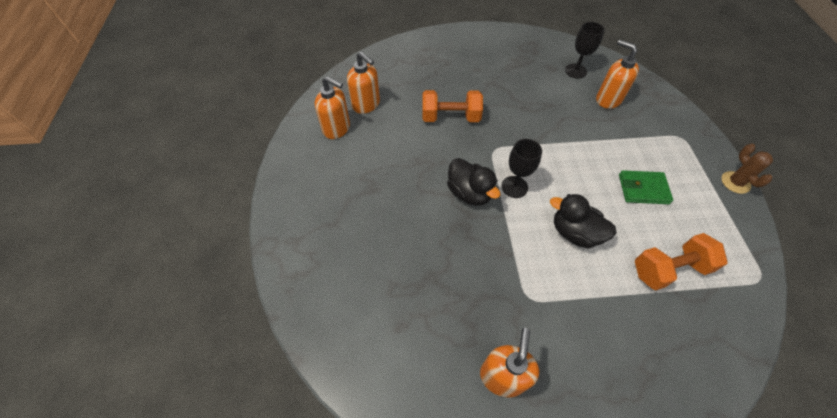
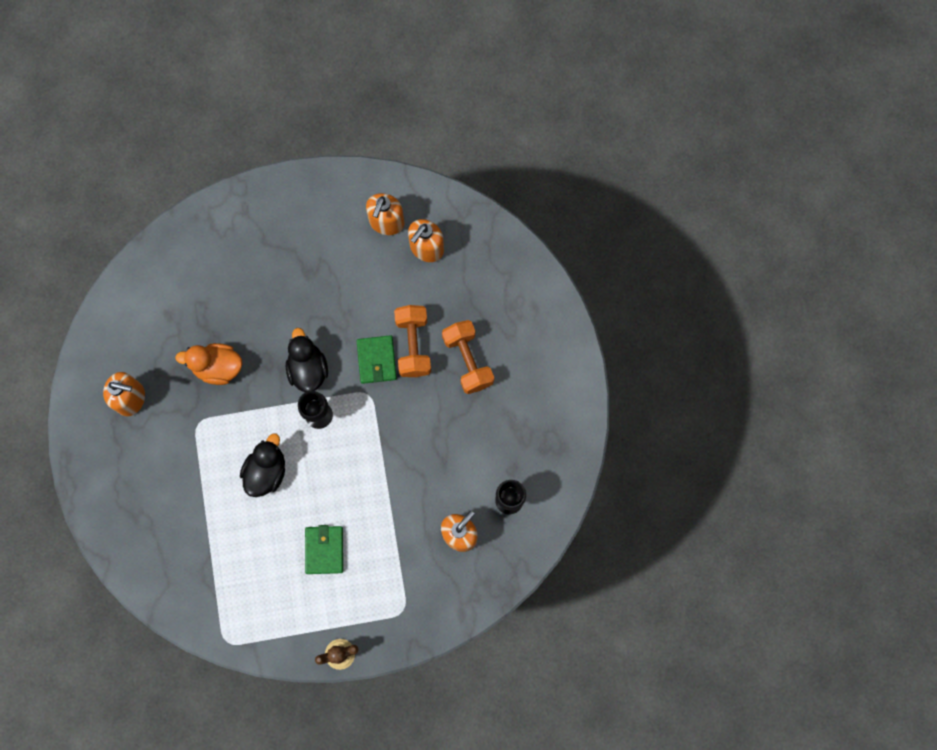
camera: 85 degrees right, 20 degrees up
(463, 142) = (376, 360): none -> green wallet
(465, 274) = (217, 367): none -> orange duck
(469, 193) = (308, 369): black duck -> black duck turned 120 degrees clockwise
(669, 269) = (232, 555): orange dumbbell -> orange dumbbell (468, 361)

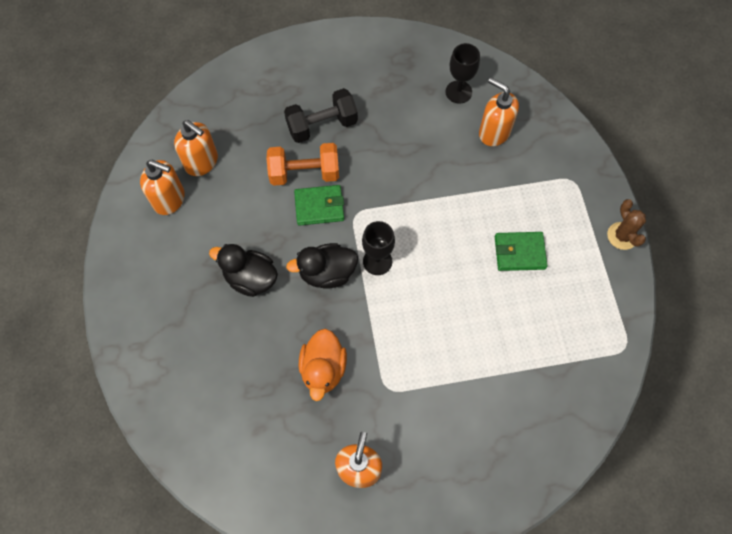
camera: 90 degrees left, 10 degrees down
(266, 471) = (440, 312): black duck -> black duck (250, 278)
(468, 361) = (322, 125): orange dumbbell -> black dumbbell

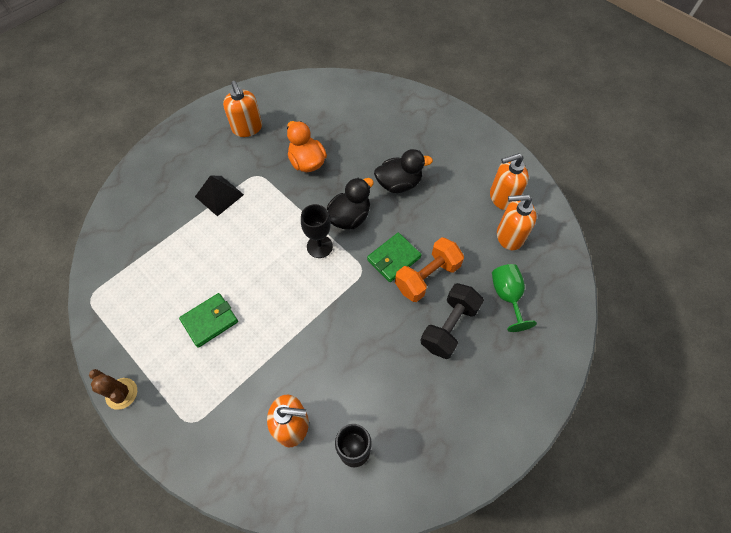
camera: 145 degrees right, 5 degrees down
(254, 118) = (507, 296): none -> green goblet
(443, 388) = (219, 195): none -> black pyramid

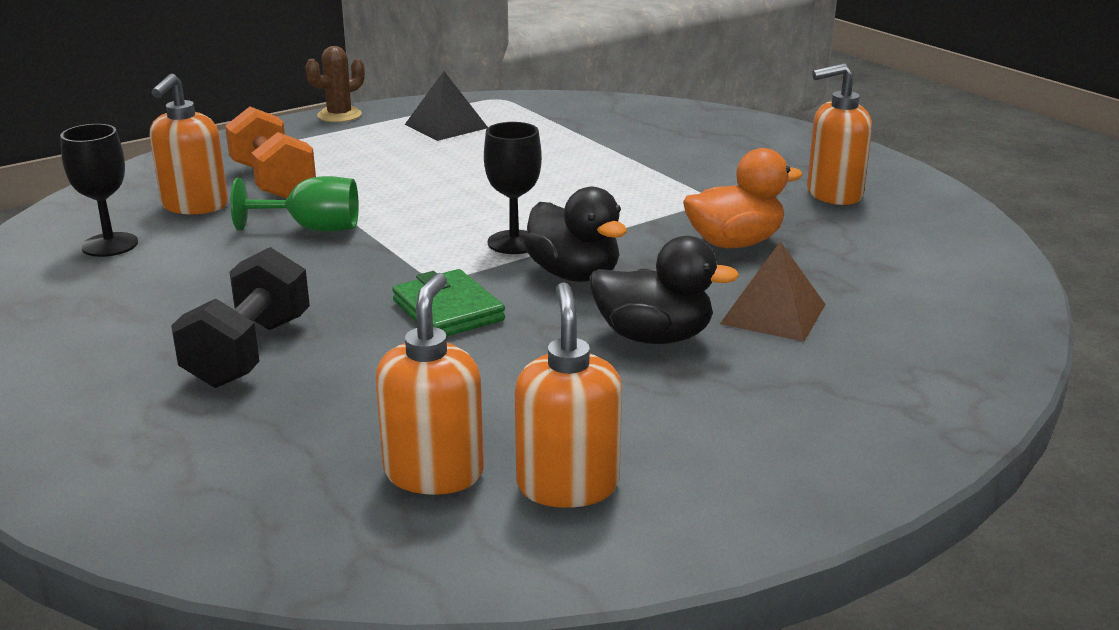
camera: 100 degrees right, 35 degrees down
(210, 321) = (413, 160): green wallet -> none
(219, 195) = (663, 170): black pyramid -> black pyramid (446, 126)
(371, 148) = (773, 314): none -> brown pyramid
(399, 184) = (654, 337): black duck -> black duck turned 75 degrees counterclockwise
(427, 277) = (382, 342): orange dumbbell -> orange dumbbell (273, 182)
(449, 327) = (249, 352): black dumbbell -> black dumbbell turned 60 degrees clockwise
(507, 296) = (266, 437): green goblet -> green goblet (312, 228)

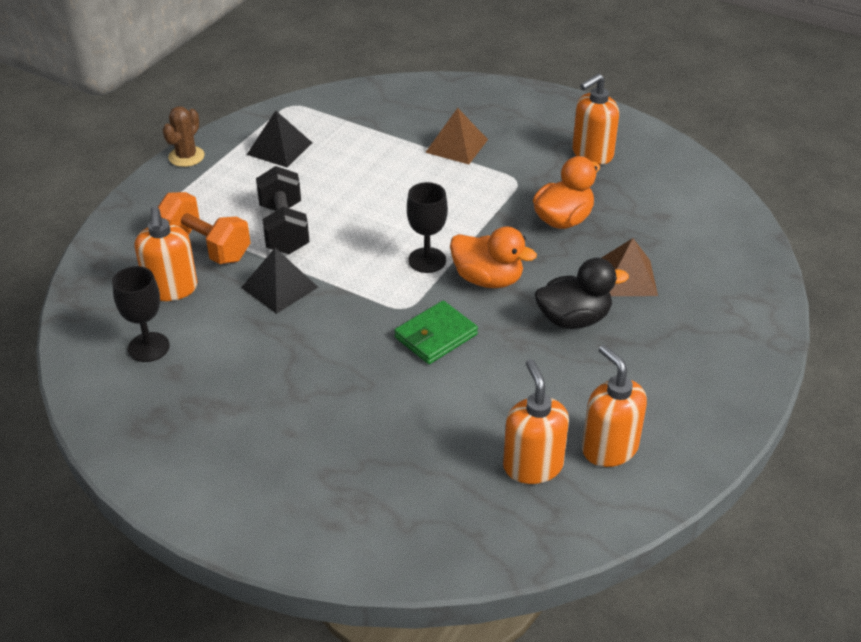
camera: 25 degrees left, 15 degrees up
(249, 352) = (342, 412): black dumbbell -> black dumbbell (284, 229)
(312, 228) = (279, 287): green goblet -> black pyramid
(448, 310) = (436, 336): green wallet -> green wallet turned 75 degrees counterclockwise
(574, 275) = (488, 279): black duck -> orange duck
(658, 158) = (456, 146): none -> brown pyramid

